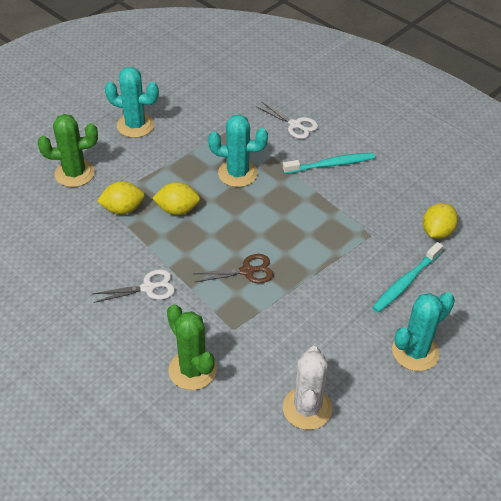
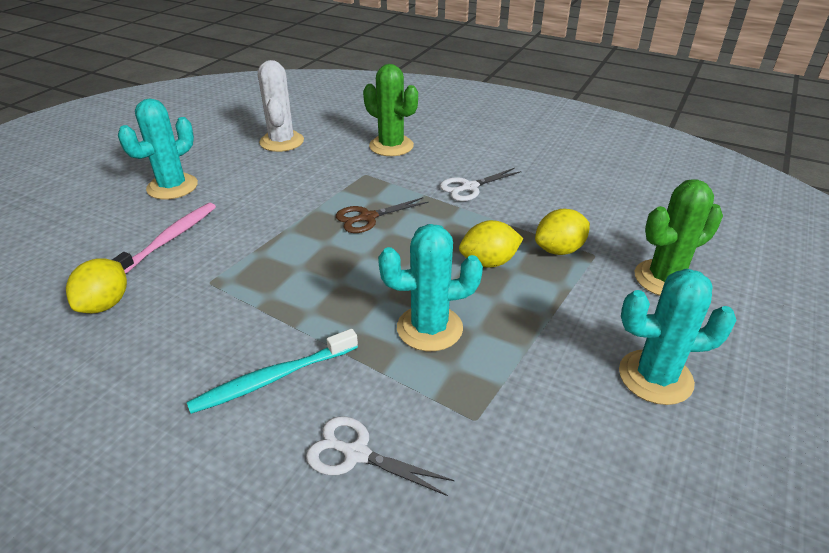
camera: 165 degrees right, 10 degrees down
(406, 282) = (169, 240): turquoise toothbrush -> pink toothbrush

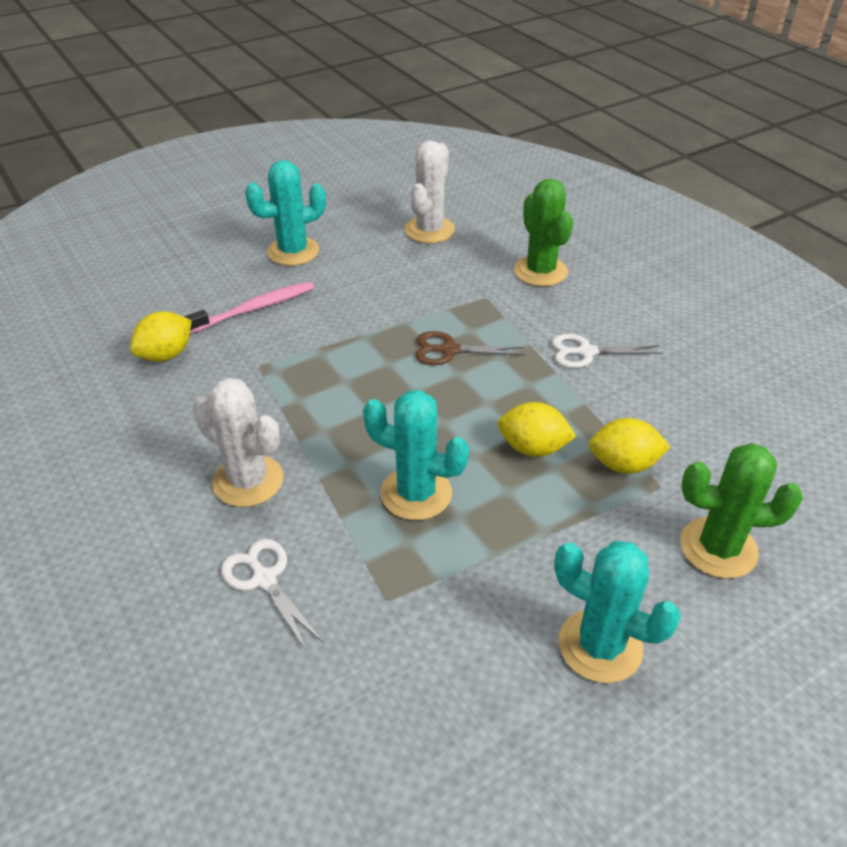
camera: 30 degrees right, 5 degrees up
(273, 378) = (248, 481): turquoise toothbrush -> white cactus

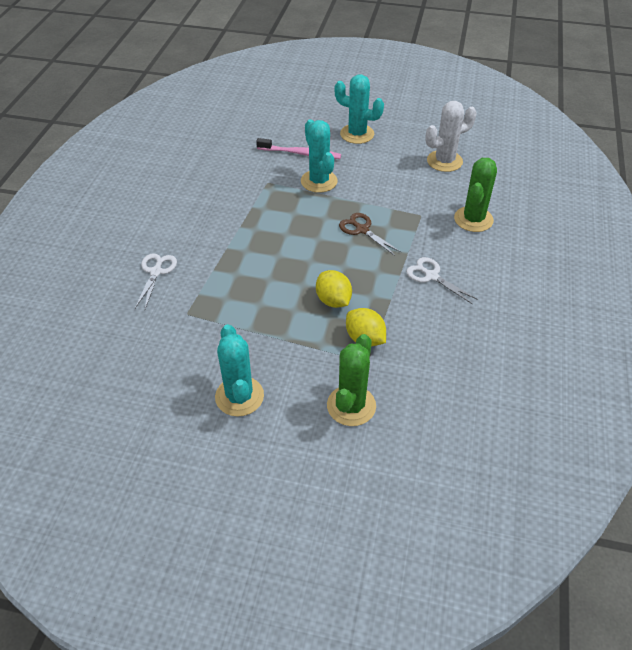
camera: 45 degrees right, 5 degrees up
(166, 355) = (237, 153): yellow lemon -> none
(248, 481) = (199, 229): white cactus -> none
(416, 493) = (255, 282): turquoise cactus -> turquoise cactus (319, 181)
(718, 548) = (351, 406): green cactus -> green cactus turned 60 degrees clockwise

